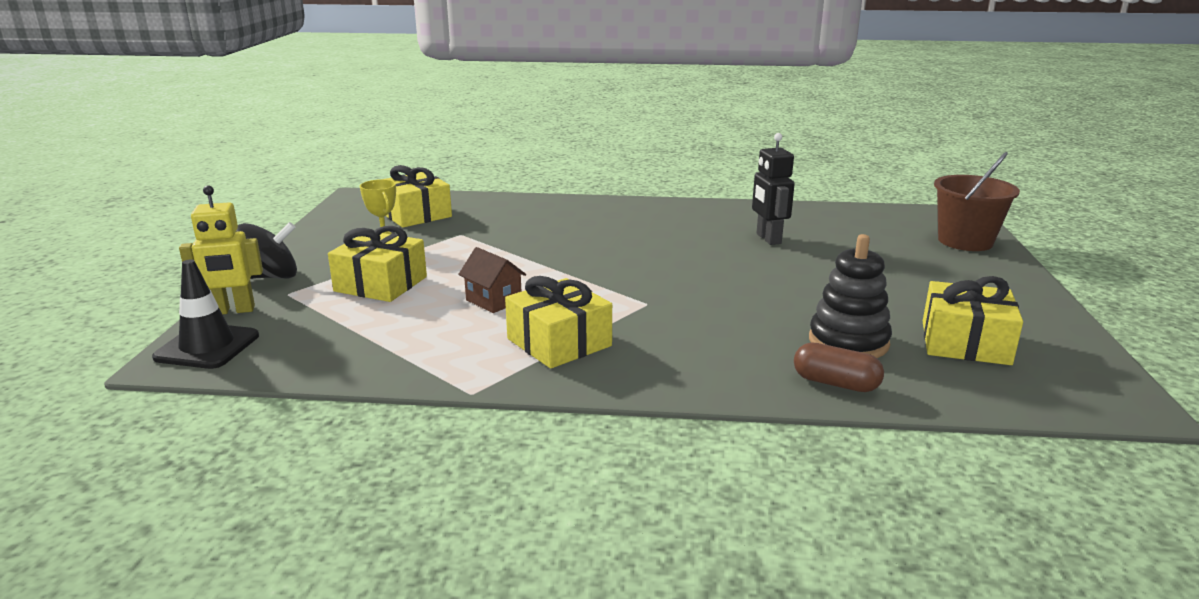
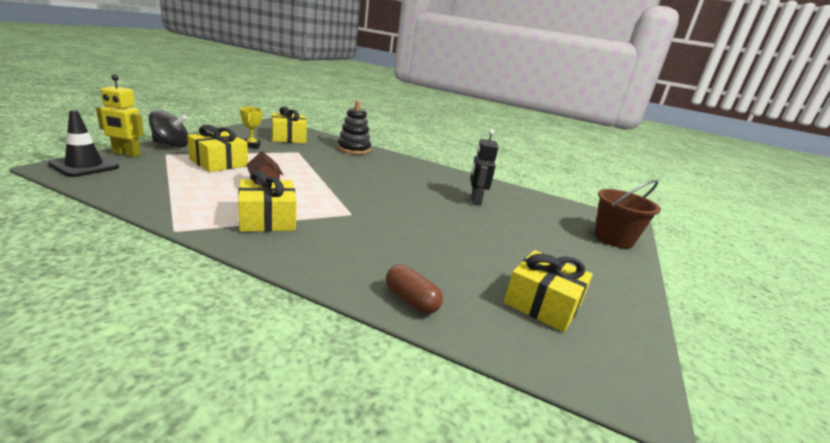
camera: 15 degrees right, 0 degrees up
(848, 342) = (454, 276): black stacking toy -> black stacking toy (353, 149)

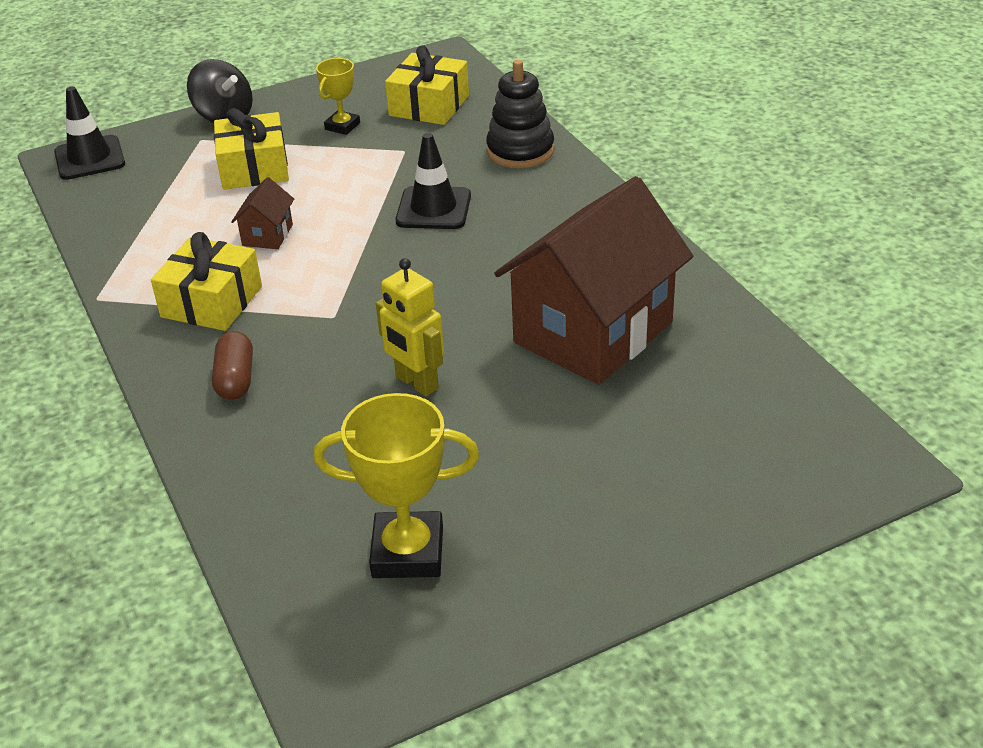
camera: 45 degrees right, 15 degrees up
(126, 154) = (152, 135): yellow robot -> yellow robot (416, 383)
(342, 169) = (433, 209): none -> black traffic cone
(411, 300) = (242, 482): brown capsule -> brown capsule (235, 379)
(475, 201) = (593, 332): black robot -> brown house
(543, 304) = (408, 552): yellow gift -> yellow trophy
(613, 238) = (762, 493): brown bucket -> none

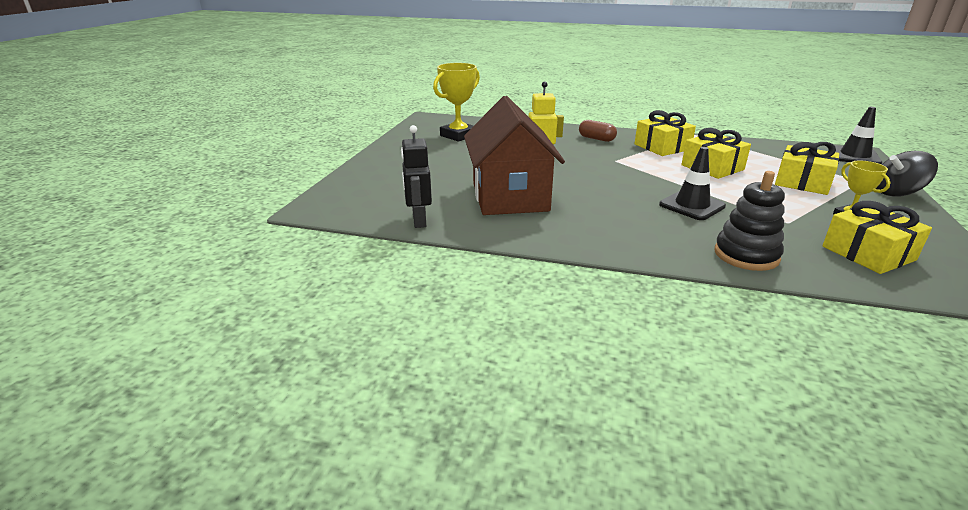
camera: 130 degrees right, 10 degrees down
(267, 235) = (712, 167): brown house -> yellow gift
(759, 356) = (419, 221): none -> black robot

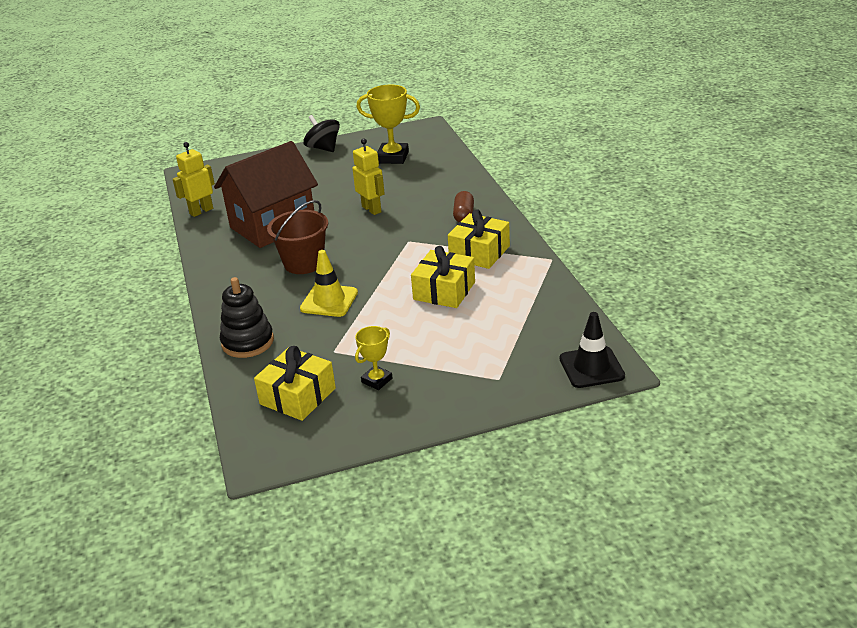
camera: 60 degrees right, 5 degrees up
(419, 221) = (201, 211): black robot -> yellow robot
(606, 200) = (304, 263): none -> brown bucket
(692, 205) = (329, 301): black traffic cone -> yellow traffic cone
(802, 182) = (453, 345): yellow gift -> none
(896, 193) = (479, 403): black spinning top -> black spinning top (323, 148)

